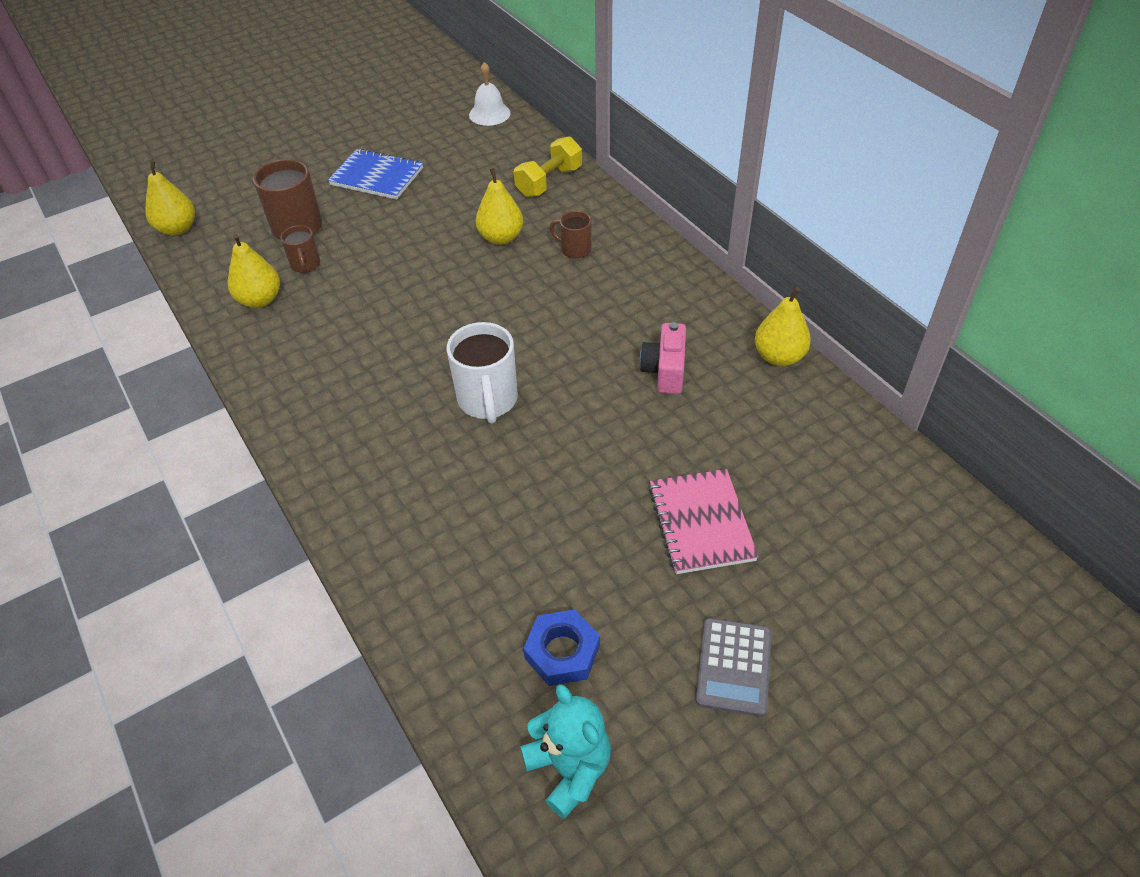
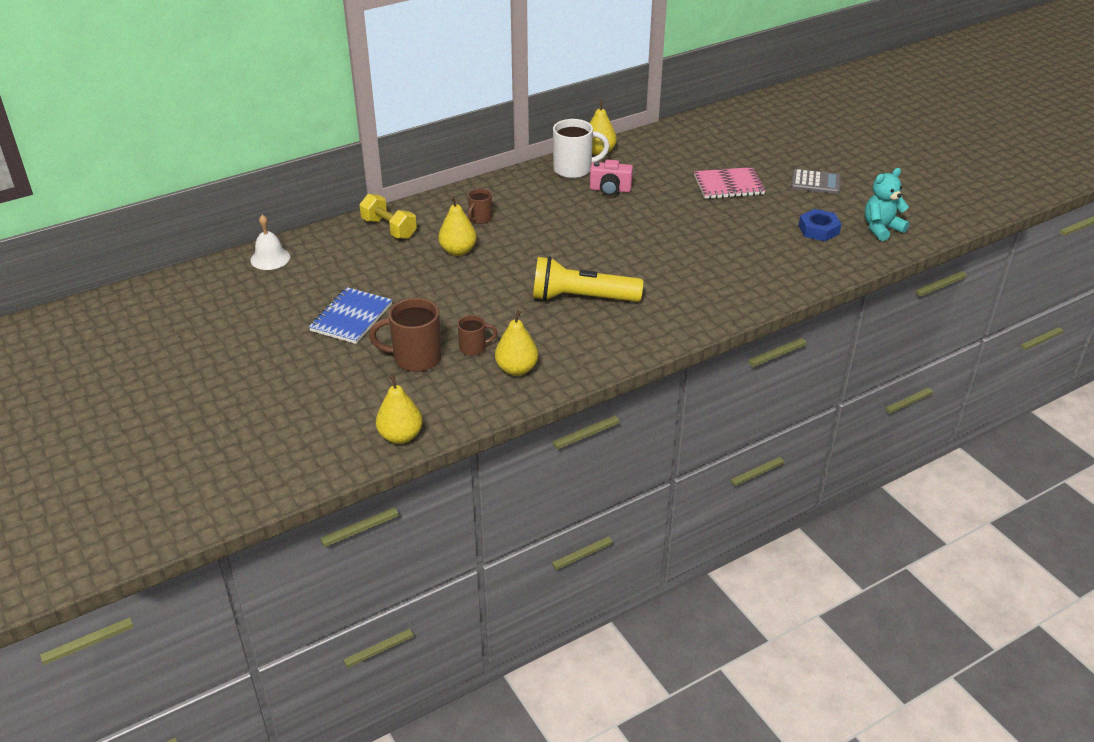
camera: 90 degrees left, 10 degrees down
(390, 349) = (582, 298): none -> yellow flashlight
(488, 401) = (635, 255): white mug -> white mug (574, 169)

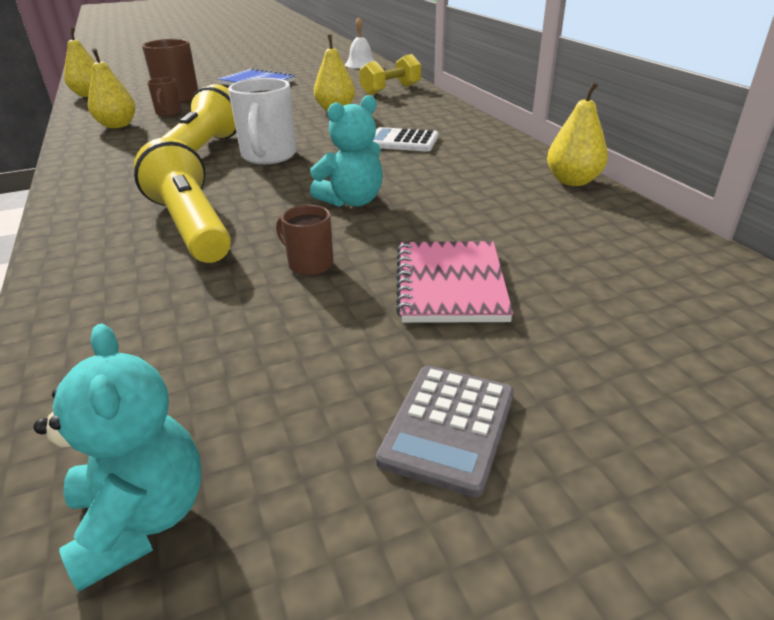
camera: 100 degrees right, 5 degrees down
(480, 219) = (395, 118): brown mug -> brown mug (309, 264)
(538, 211) = (402, 141): none -> white calculator
(574, 169) = (513, 163): white mug -> white mug (268, 156)
(610, 190) = (450, 181): pink camera -> none
(649, 220) = (352, 201): none -> turquoise teddy bear
(702, 269) = (191, 226): none -> yellow flashlight
(818, 230) = (218, 379): blue nut -> none

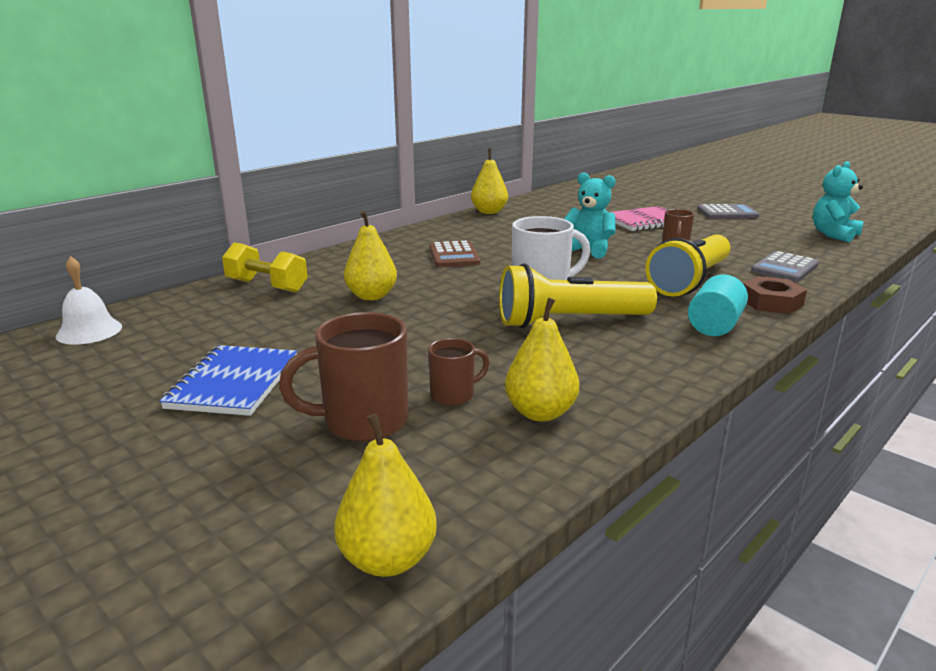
camera: 115 degrees left, 10 degrees down
(77, 247) = (771, 302): none -> brown nut
(98, 199) = (714, 326): none -> turquoise cylinder
(121, 312) = (784, 268): none -> grey calculator
(402, 141) = (454, 255): white calculator -> brown calculator

